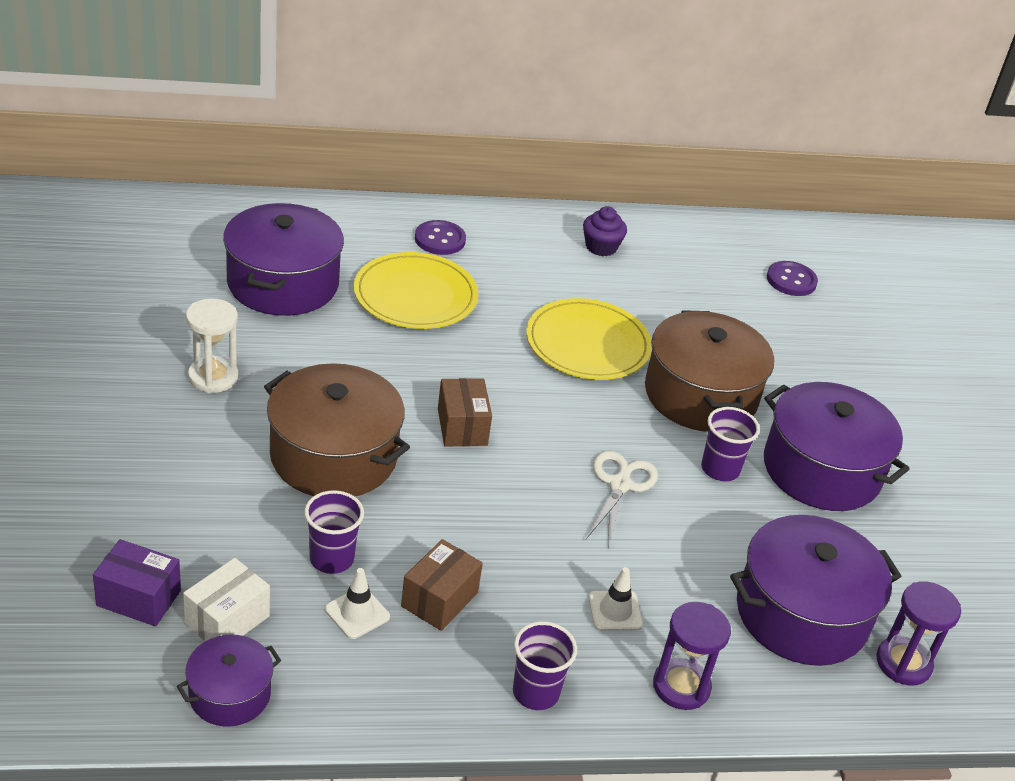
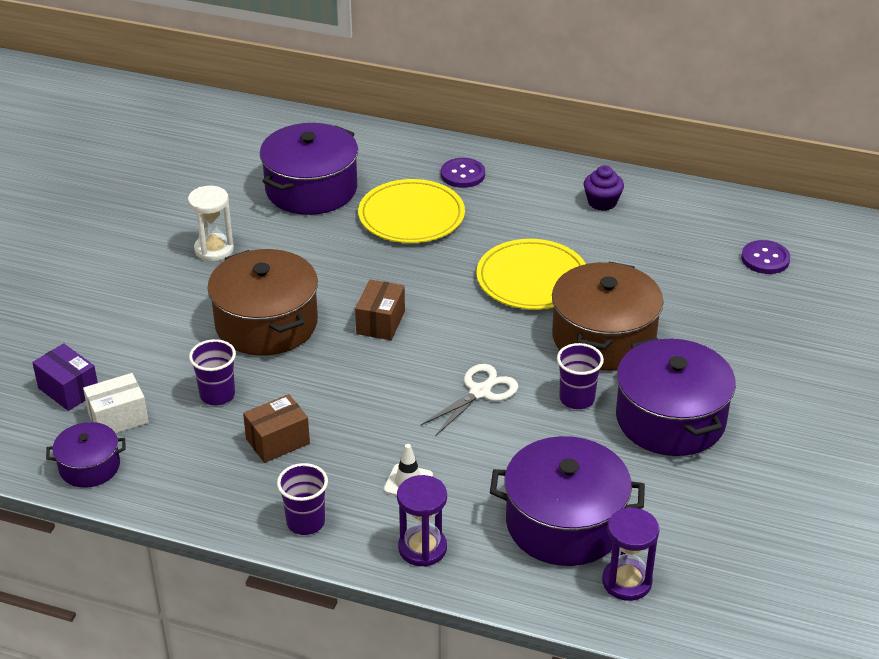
camera: 30 degrees right, 0 degrees up
(357, 613) = (211, 436): white traffic cone -> none

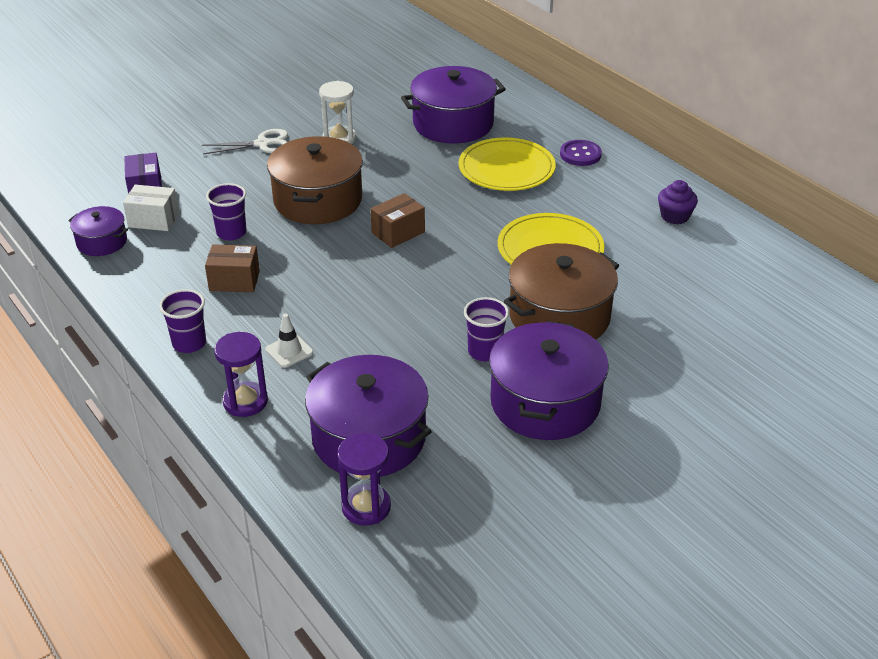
camera: 35 degrees right, 0 degrees up
(480, 392) = (414, 313): white scissors -> white scissors (262, 144)
(765, 259) = (776, 316): purple button -> none

